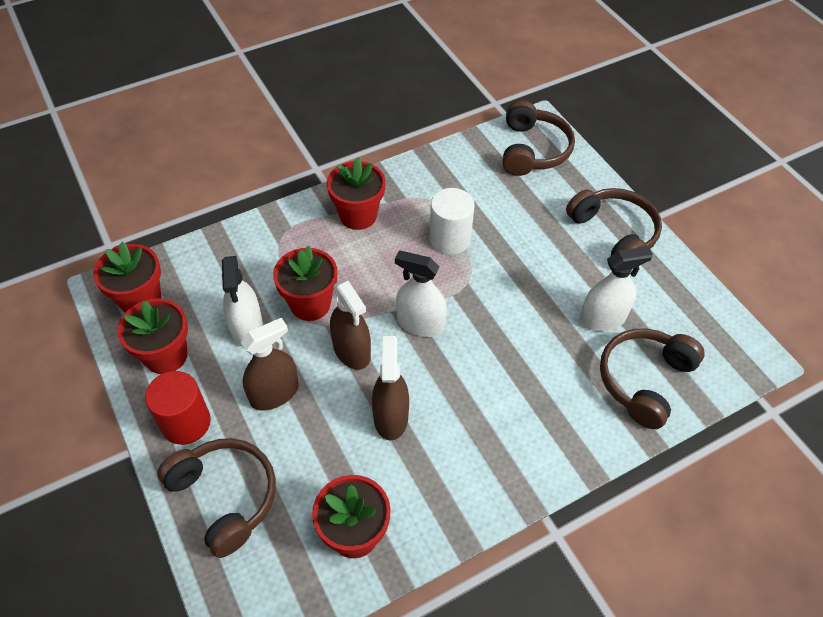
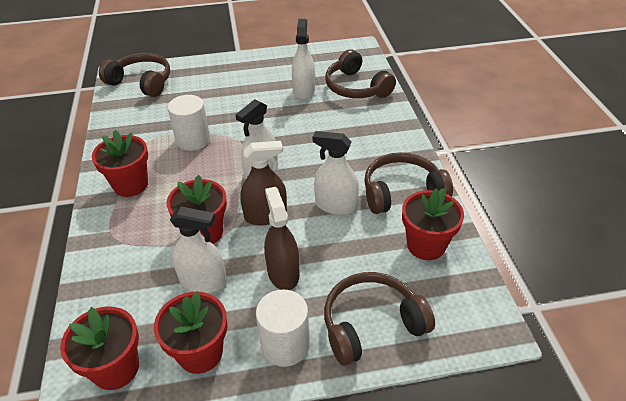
camera: 70 degrees left, 10 degrees down
(186, 423) = (285, 345): red cylinder -> white cylinder
(391, 417) = (335, 205): brown spray bottle -> white spray bottle
(614, 233) = (240, 69): brown headphones -> brown headphones (402, 192)

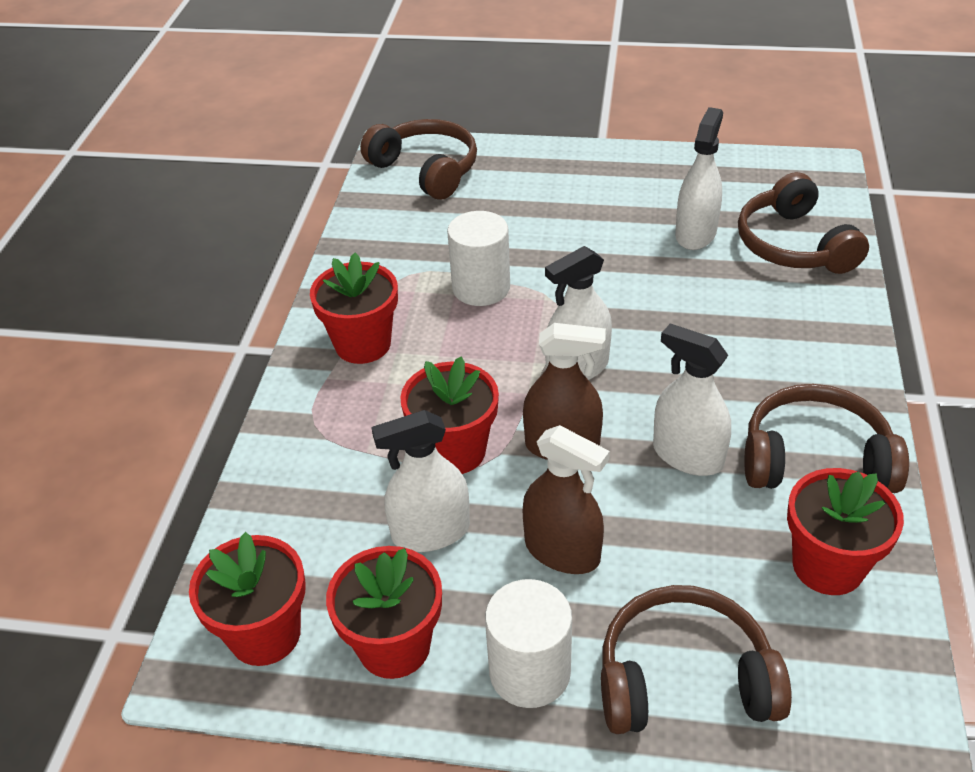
camera: 20 degrees right, 0 degrees up
(203, 281) = (431, 532): white spray bottle -> white spray bottle turned 135 degrees clockwise
(283, 273) = (562, 551): brown spray bottle -> brown spray bottle turned 120 degrees clockwise

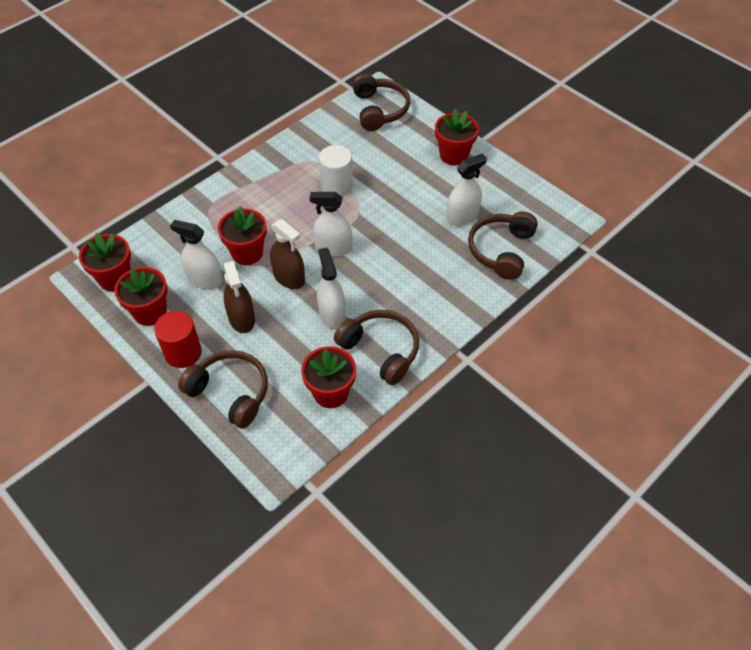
camera: 35 degrees right, 10 degrees up
(363, 344) = (262, 183): red flower pot -> red flower pot (453, 155)
(529, 671) = (183, 353): white cylinder -> red cylinder

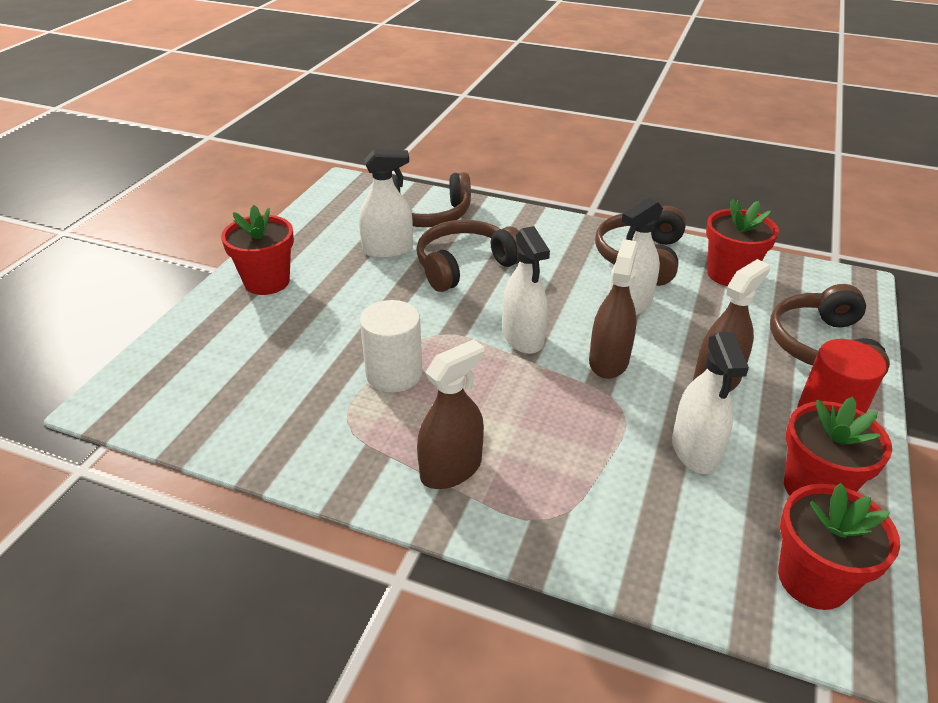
camera: 115 degrees left, 15 degrees down
(247, 253) = (604, 422): red flower pot -> none
(259, 187) = (451, 469): none -> brown spray bottle
(379, 110) = (174, 383): brown headphones -> brown headphones (465, 266)
(462, 216) = (387, 250): white spray bottle -> white spray bottle turned 135 degrees clockwise

